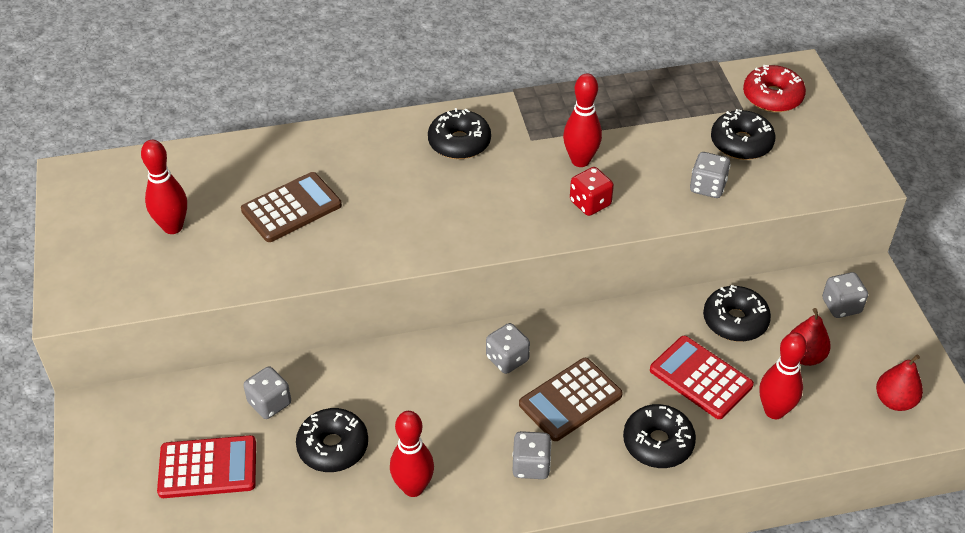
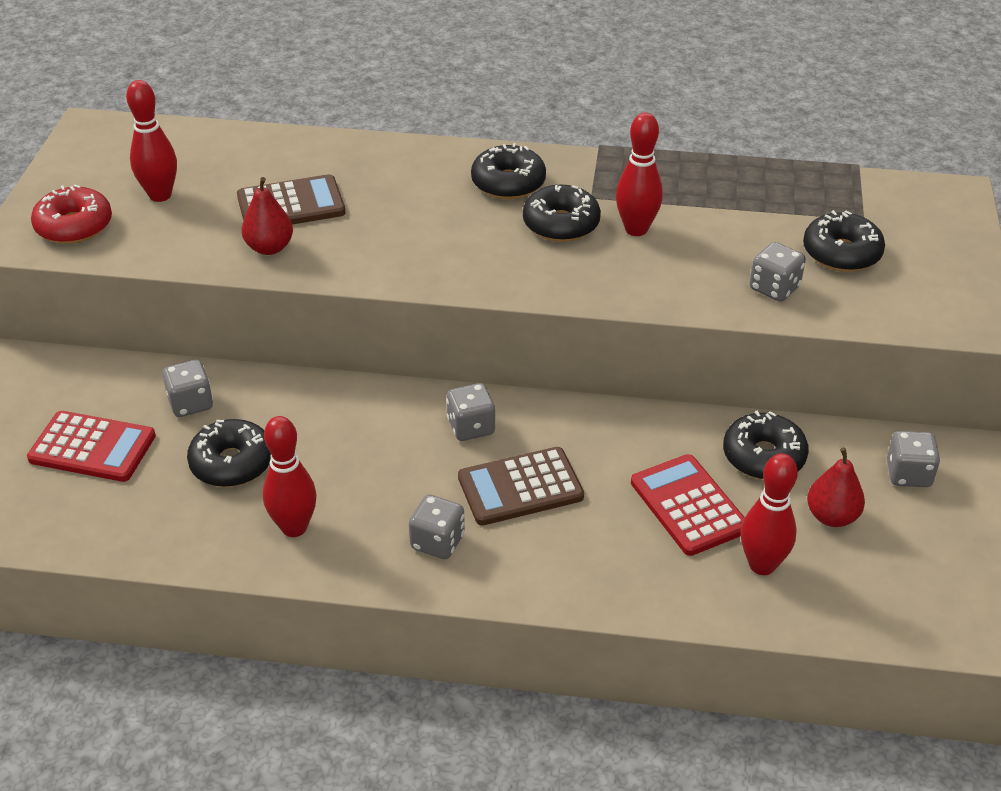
camera: 20 degrees right, 5 degrees down
(590, 203) = (623, 273): red dice -> none
(658, 443) = (599, 560): black donut -> black donut (561, 224)
(772, 97) = (907, 214): red donut -> red donut (74, 226)
(894, 401) = (925, 596): red pear -> red pear (269, 248)

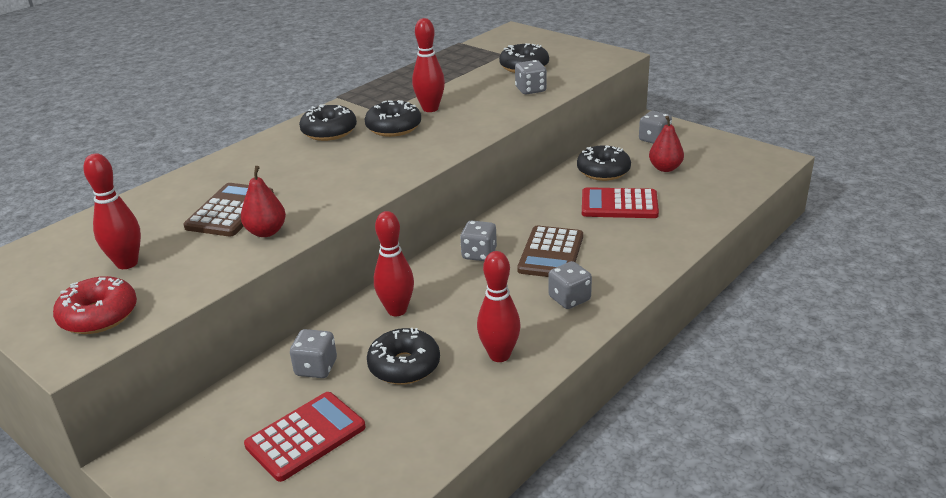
camera: 55 degrees left, 10 degrees down
(762, 565) = (683, 199): red bowling pin -> red bowling pin (397, 310)

